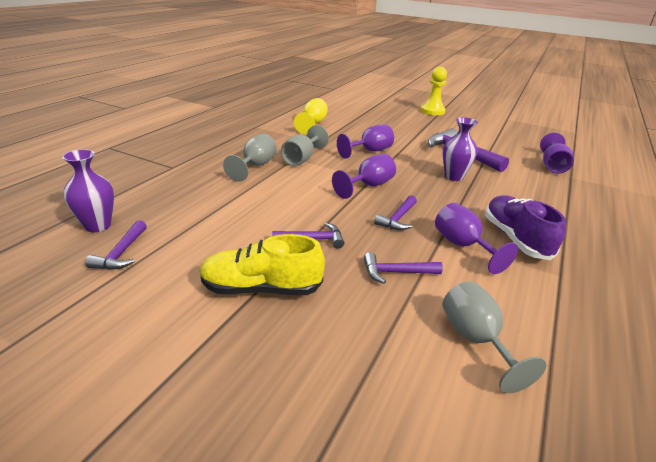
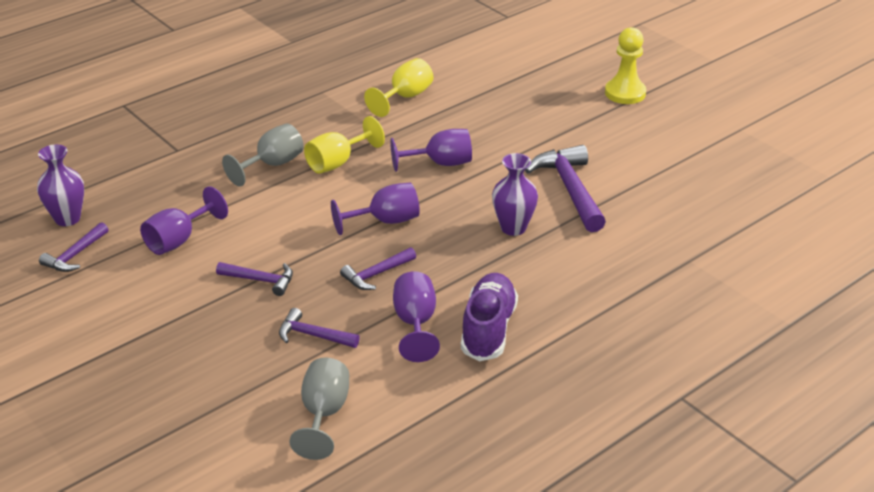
camera: 25 degrees right, 5 degrees up
(261, 288) = (174, 320): yellow shoe -> none
(301, 159) = (337, 162): grey goblet -> yellow goblet
(552, 166) = (686, 237): purple goblet -> purple goblet (179, 240)

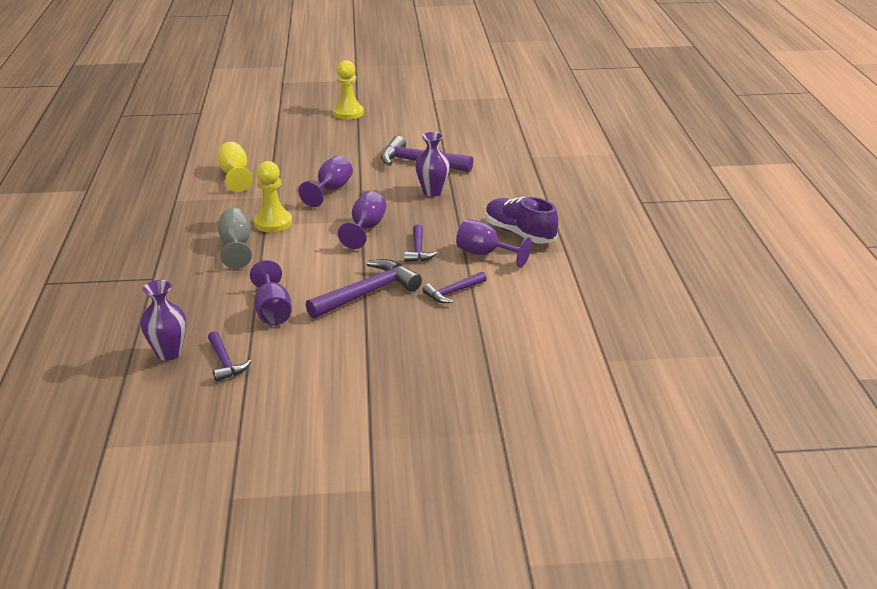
camera: 55 degrees left, 5 degrees down
(260, 280) = (367, 293): purple hammer -> purple hammer, size x1.77
(324, 414) = (536, 314): grey goblet -> none
(337, 162) = (273, 223): yellow goblet -> yellow pawn

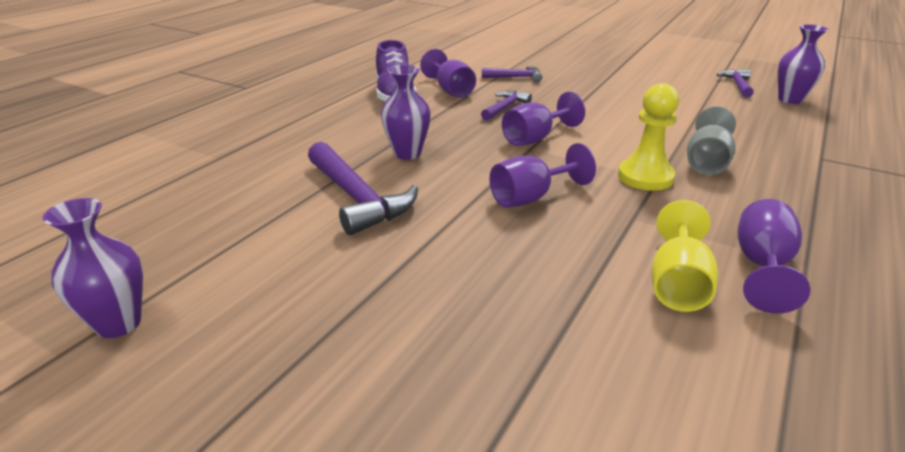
camera: 145 degrees left, 0 degrees up
(272, 311) = (684, 102): purple goblet -> purple goblet (762, 266)
(348, 113) = (286, 398): yellow pawn -> none
(367, 293) = (587, 93): purple hammer -> none
(431, 108) = (118, 324): none -> purple vase

